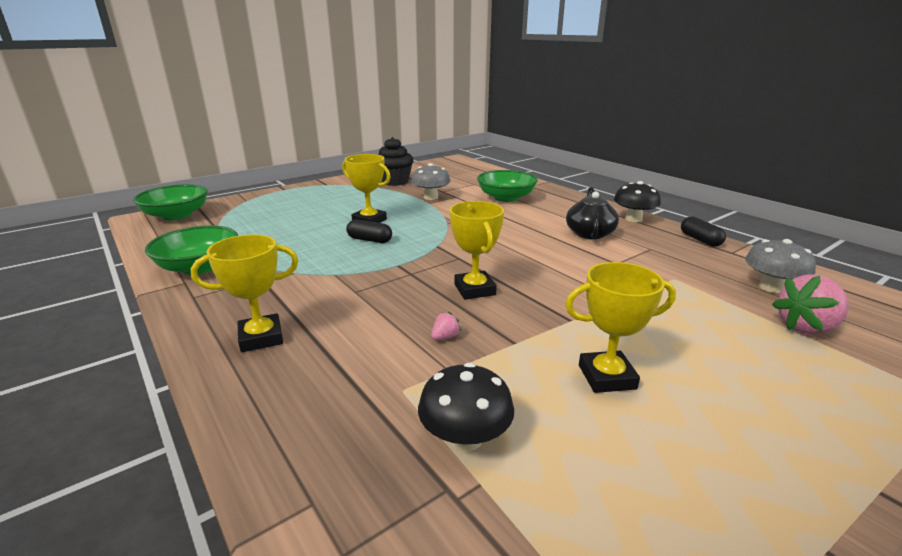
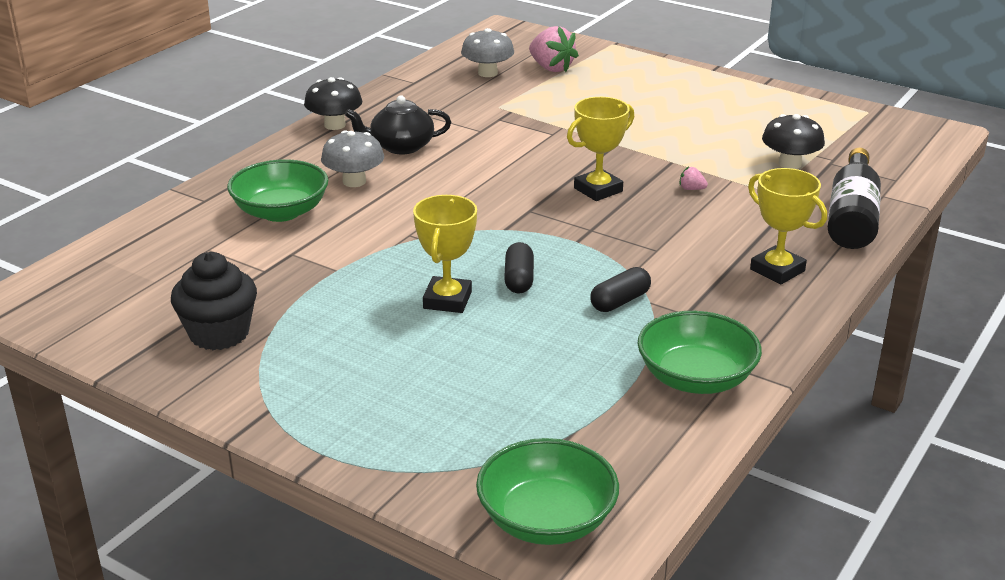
camera: 110 degrees left, 5 degrees up
(292, 435) = (852, 217): none -> black bottle
(431, 197) = (306, 274): grey mushroom -> grey mushroom (354, 181)
(607, 377) = (683, 128): yellow trophy -> none
(700, 240) = (387, 94): black capsule -> black capsule (620, 301)

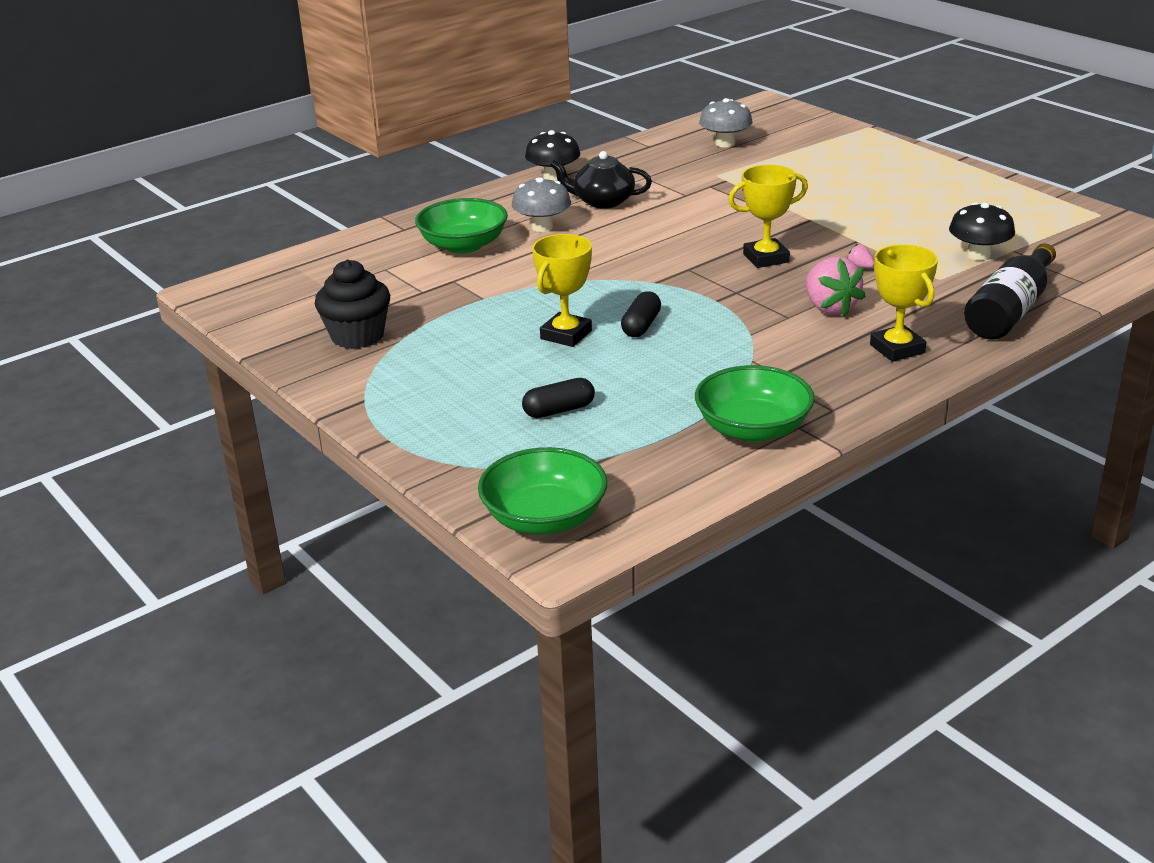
camera: 20 degrees right, 0 degrees up
(551, 68) = (791, 144): pink strawberry -> pink strawberry (830, 308)
(620, 301) = (724, 356): black capsule -> black capsule (559, 410)

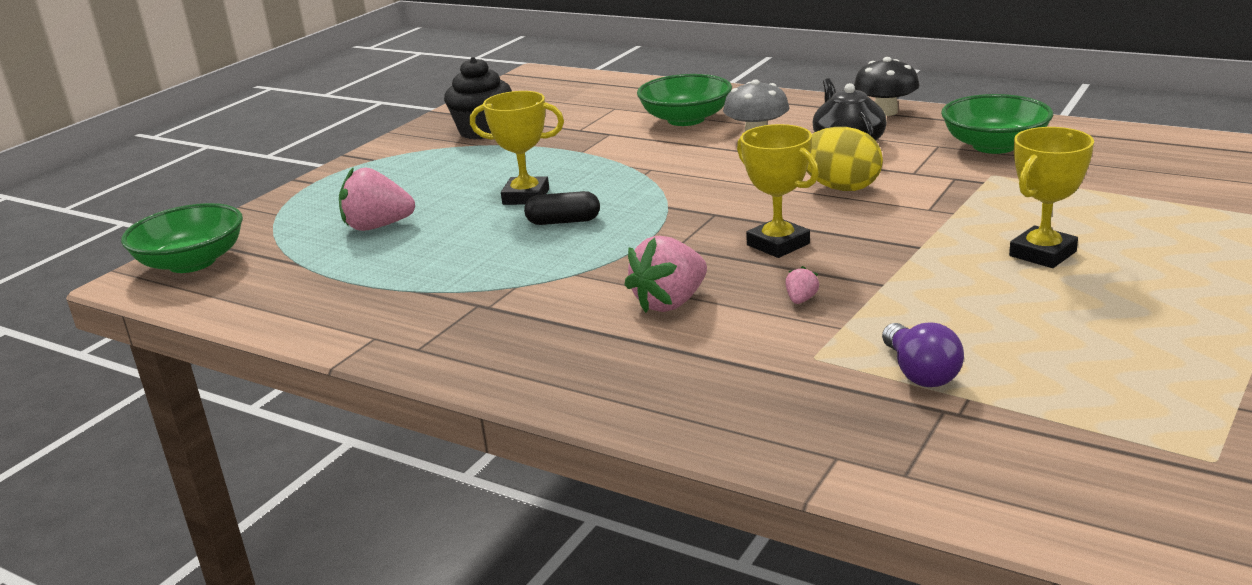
camera: 70 degrees right, 5 degrees down
(559, 410) = (377, 226): black capsule -> pink strawberry
(687, 221) = (840, 188): none -> yellow egg
(725, 143) = (1098, 159): grey mushroom -> none
(753, 429) = (363, 315): green bowl -> green bowl (994, 146)
(897, 349) = (584, 361): yellow trophy -> yellow trophy (1042, 254)
(978, 255) = (920, 373): black mushroom -> purple light bulb
(1010, 310) = (749, 423): black bottle -> none

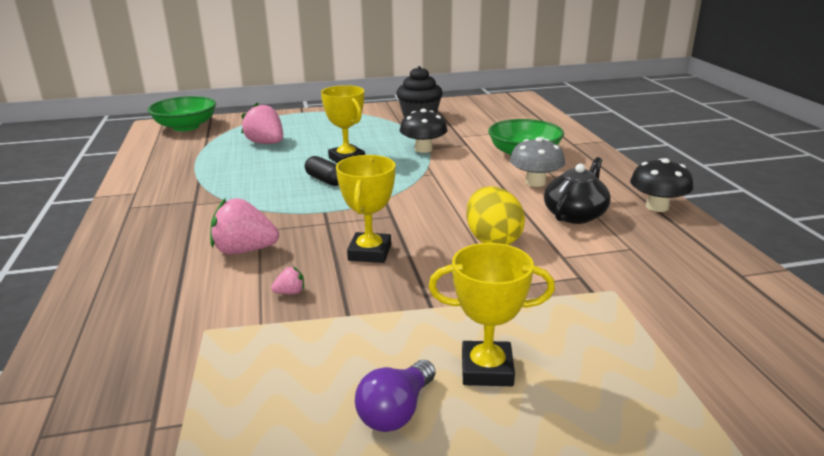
camera: 45 degrees right, 0 degrees up
(579, 155) = (423, 149): none -> black mushroom
(920, 373) = (210, 384): purple light bulb -> purple light bulb (396, 411)
(994, 146) = (672, 271): green bowl -> none

